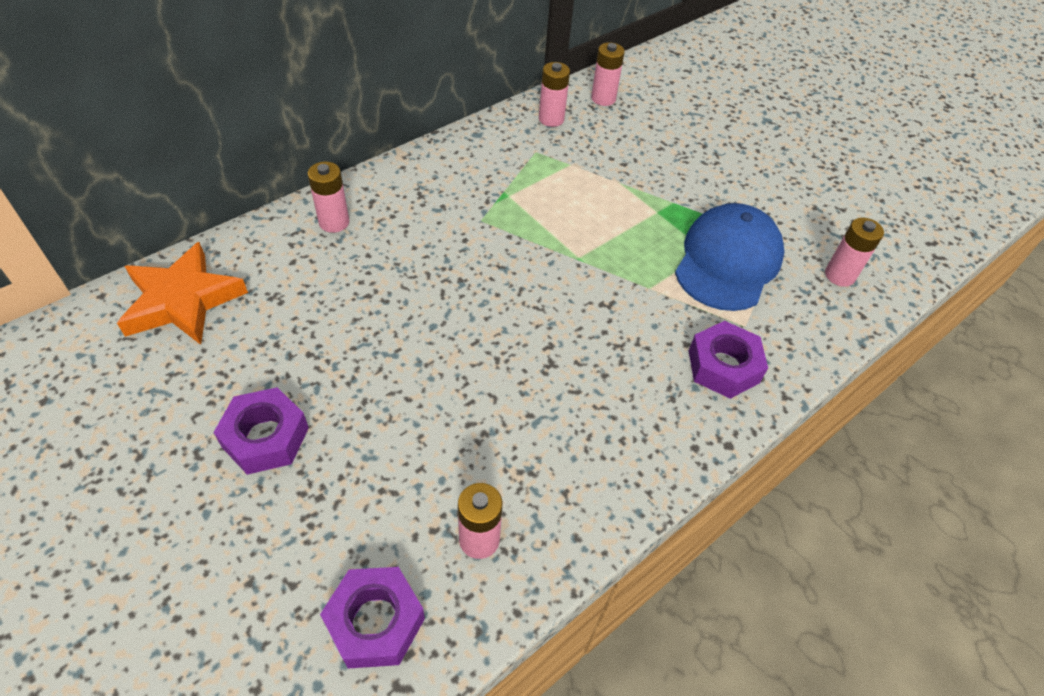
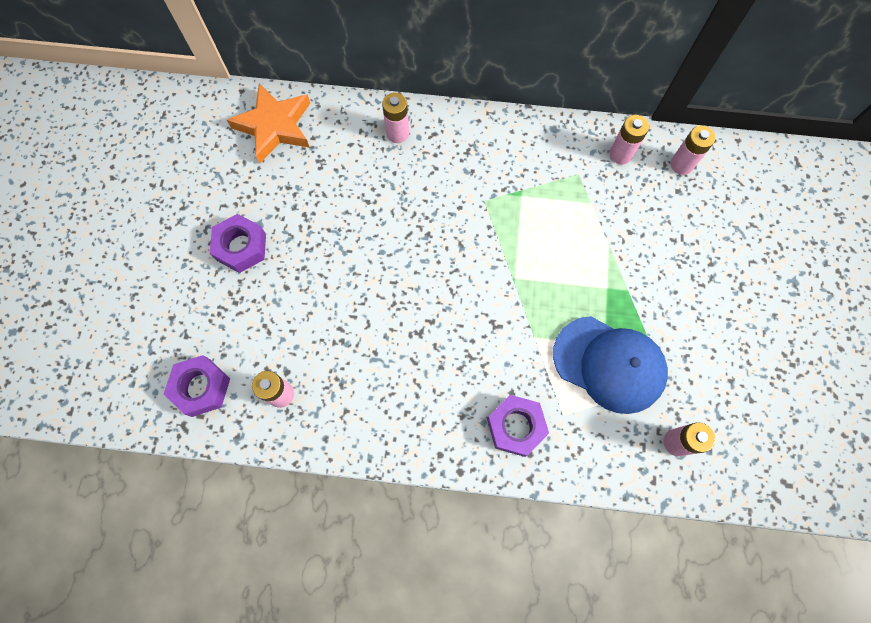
camera: 50 degrees right, 20 degrees up
(728, 261) = (609, 364): blue cap -> blue cap turned 45 degrees clockwise

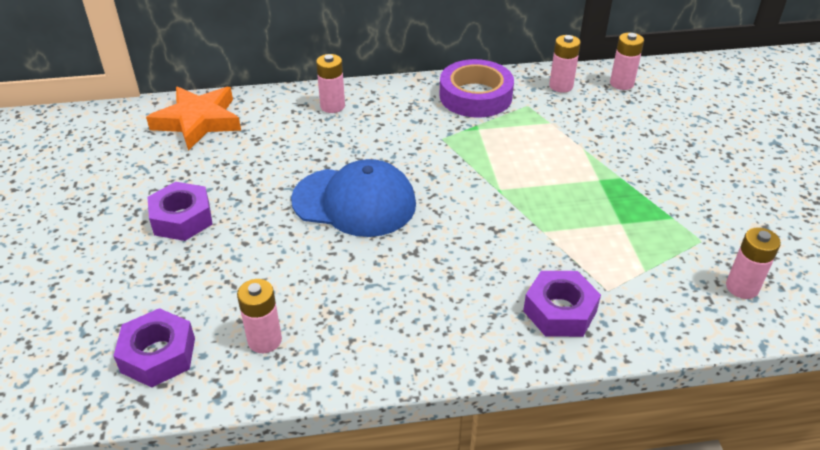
camera: 15 degrees left, 30 degrees down
(534, 150) = (475, 96): none -> purple tape
(609, 364) = (634, 237): blue cap -> blue cap (354, 202)

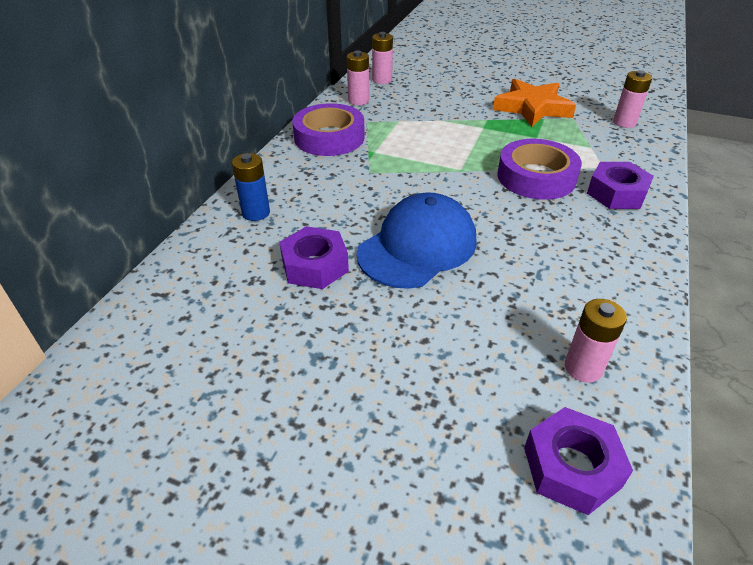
camera: 60 degrees left, 0 degrees up
(182, 219) = (345, 381): purple nut -> purple nut (315, 266)
(198, 121) = (170, 316): orange star -> orange star (532, 108)
(332, 106) = (256, 213): pink battery -> blue battery
(534, 243) = (536, 177): none -> purple tape

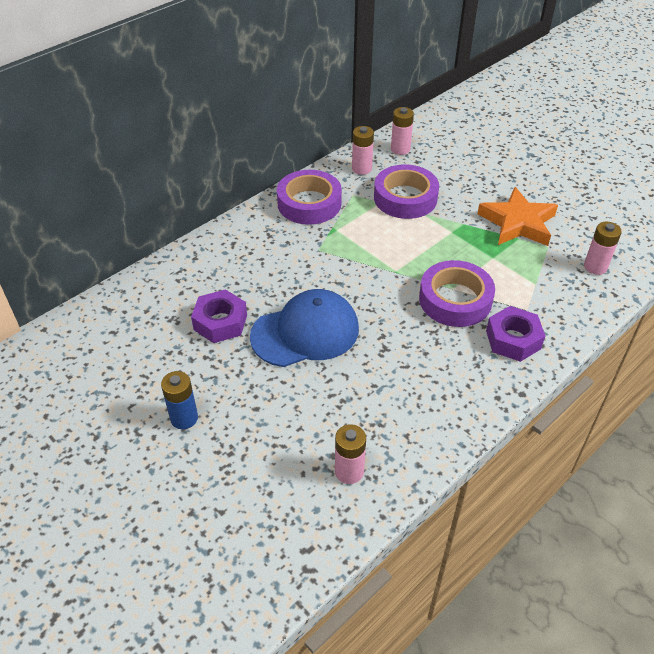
camera: 25 degrees right, 5 degrees up
(256, 213) = (207, 261): blue battery -> blue battery (184, 418)
(418, 113) = (405, 198): none -> purple tape
(571, 467) = (284, 530): purple nut -> none

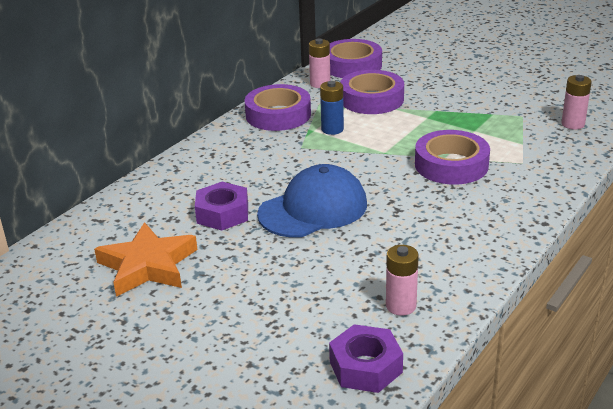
camera: 10 degrees left, 15 degrees down
(184, 418) = (213, 292): blue battery -> blue battery (332, 129)
(400, 149) = (352, 66): pink battery -> purple tape
(513, 339) = (519, 185): purple nut -> purple nut (365, 367)
(518, 223) = (487, 103): orange star -> orange star (148, 266)

